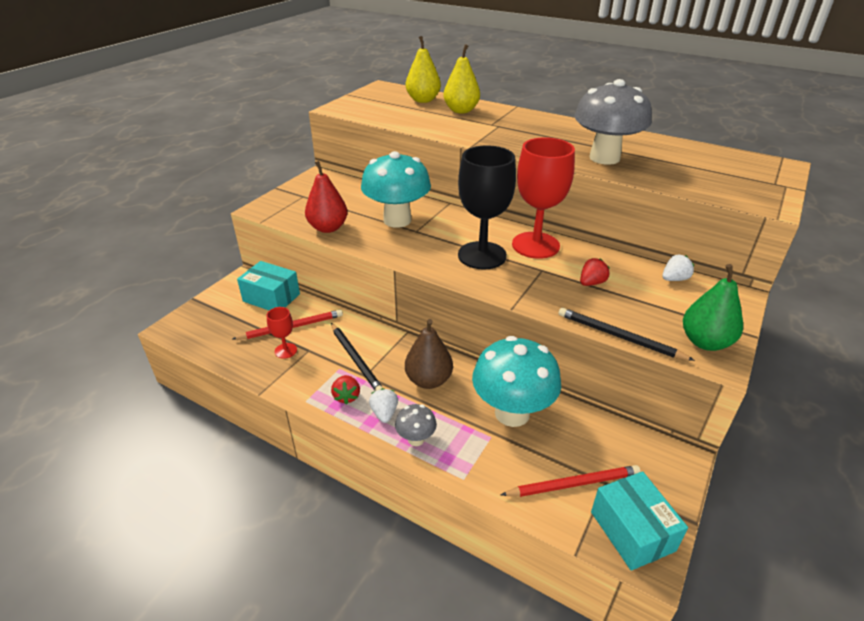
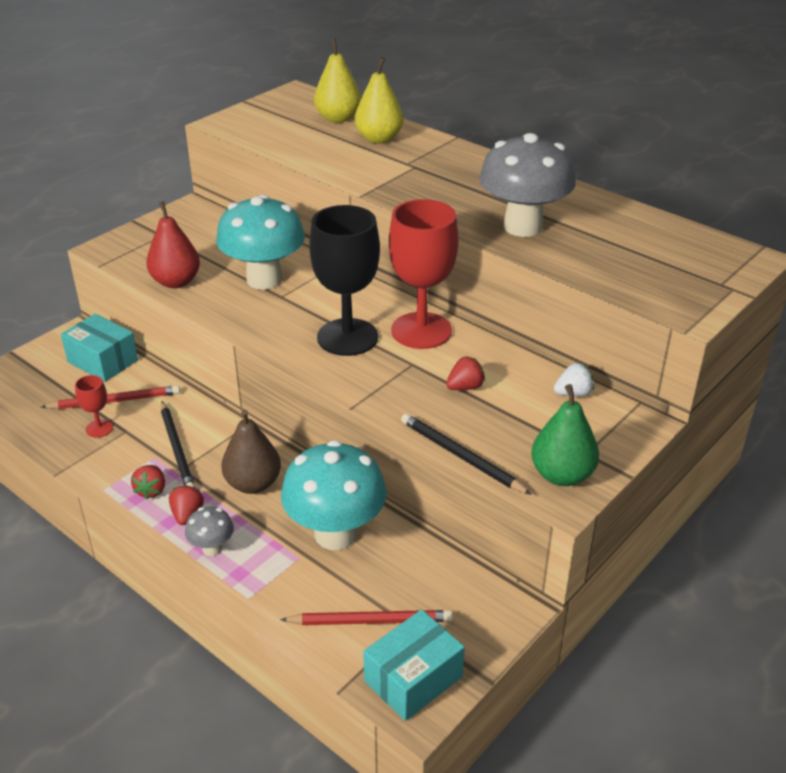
camera: 10 degrees right, 0 degrees up
(384, 413) = (187, 515): white strawberry -> red strawberry
(632, 531) = (413, 679): turquoise box -> turquoise box turned 60 degrees clockwise

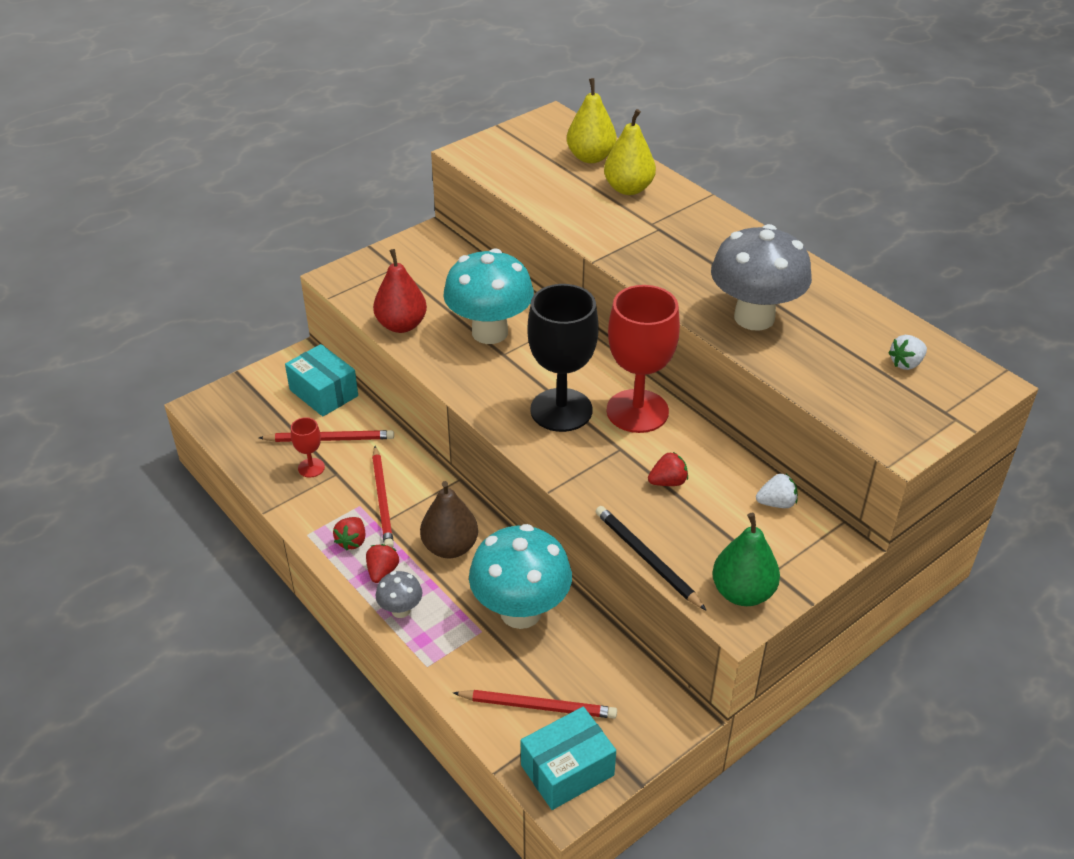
camera: 10 degrees right, 5 degrees up
(177, 449) = (382, 499): black pencil -> red pencil
(673, 249) = (906, 363): none -> white strawberry

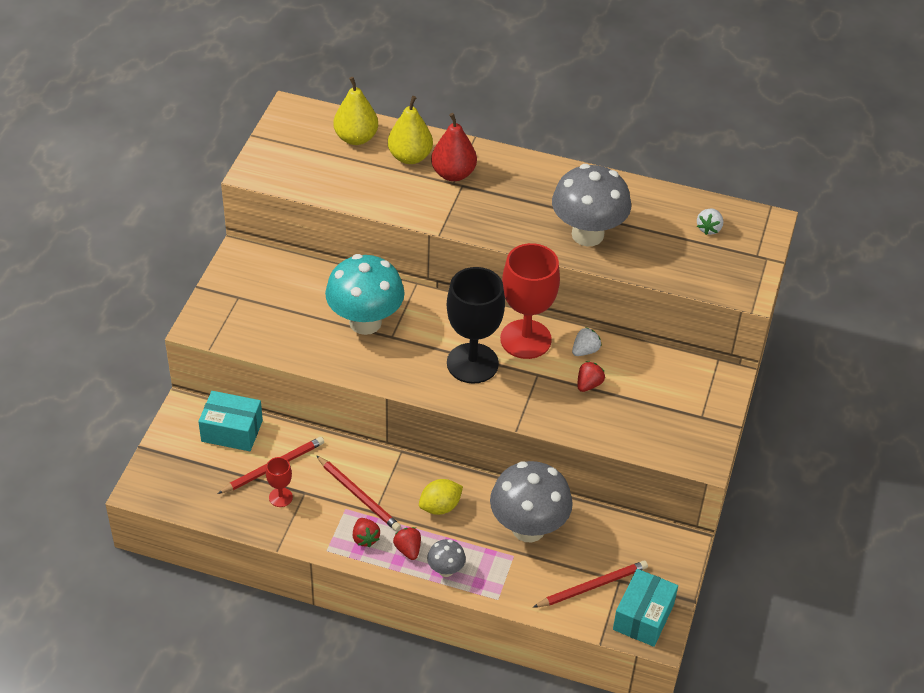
camera: 35 degrees left, 5 degrees up
(401, 325) = (291, 347): red pear -> red pear (453, 174)
(450, 547) = (440, 507): brown pear -> yellow lemon
(521, 612) = (528, 528): turquoise mushroom -> grey mushroom
(647, 559) = (619, 447): black pencil -> none
(742, 592) = (694, 440): green pear -> none
(776, 503) = (668, 366): white strawberry -> white strawberry (585, 350)

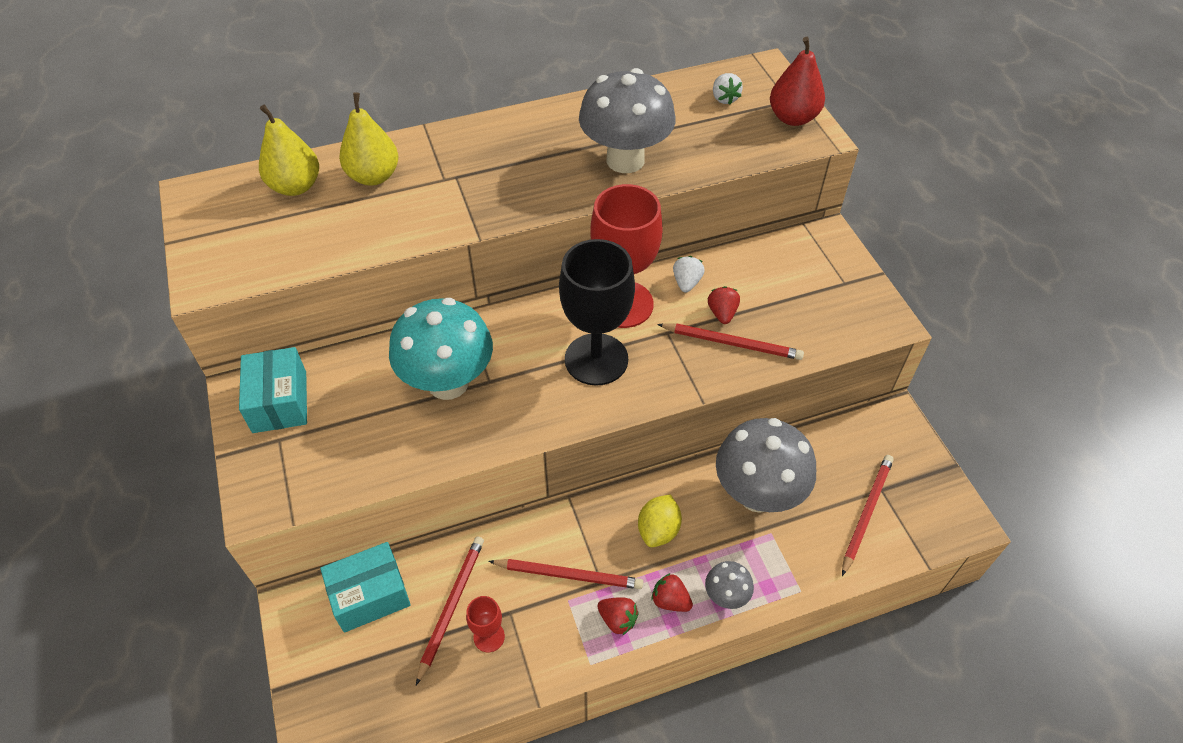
camera: 35 degrees left, 5 degrees up
(453, 174) = (436, 170): red pear -> red pear (793, 118)
(575, 407) = (732, 343): none -> red pencil
(643, 617) = (935, 512): turquoise box -> turquoise box (279, 402)

